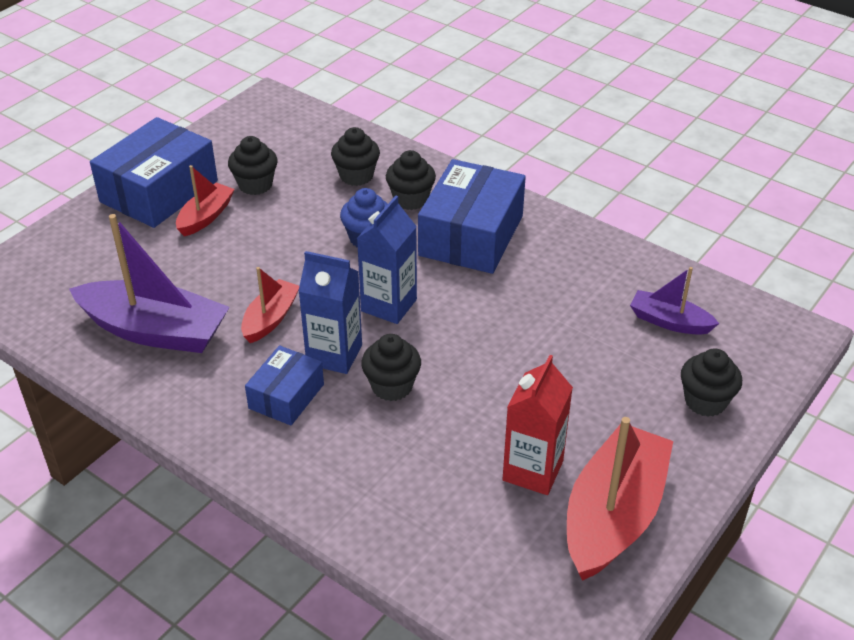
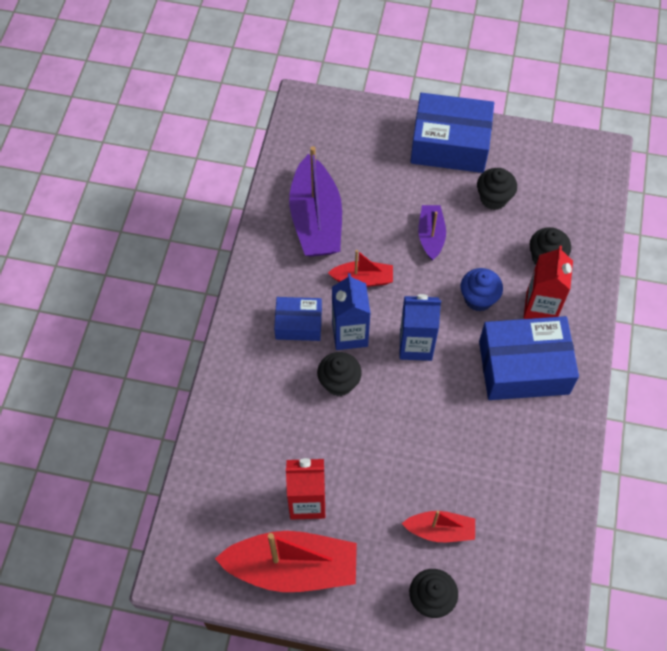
camera: 65 degrees right, 20 degrees up
(206, 217) = (440, 187): red boat -> red boat (440, 530)
(410, 199) = (540, 307): black cupcake -> red carton
(669, 321) = (505, 546): purple boat -> purple boat (431, 236)

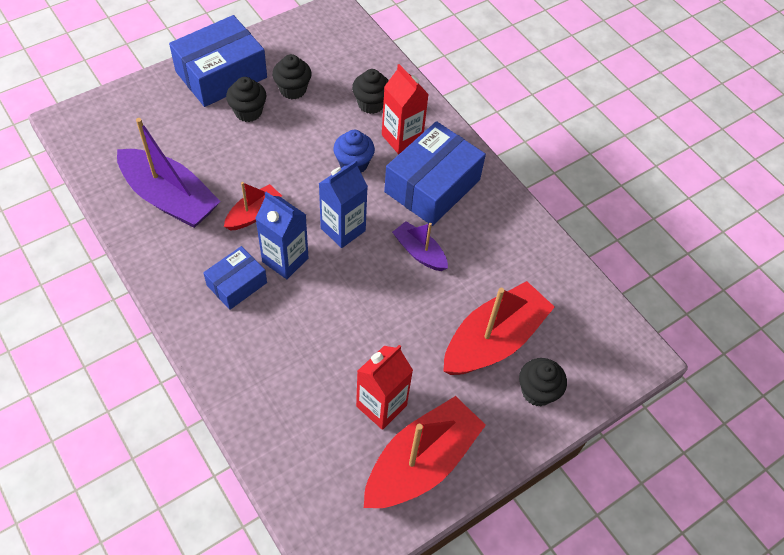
camera: 50 degrees left, 5 degrees down
(339, 382) = (314, 300): black cupcake -> black cupcake (248, 112)
(431, 236) = (274, 146): purple boat -> purple boat (419, 252)
(440, 530) = (494, 340): red boat -> red boat, size x1.87

